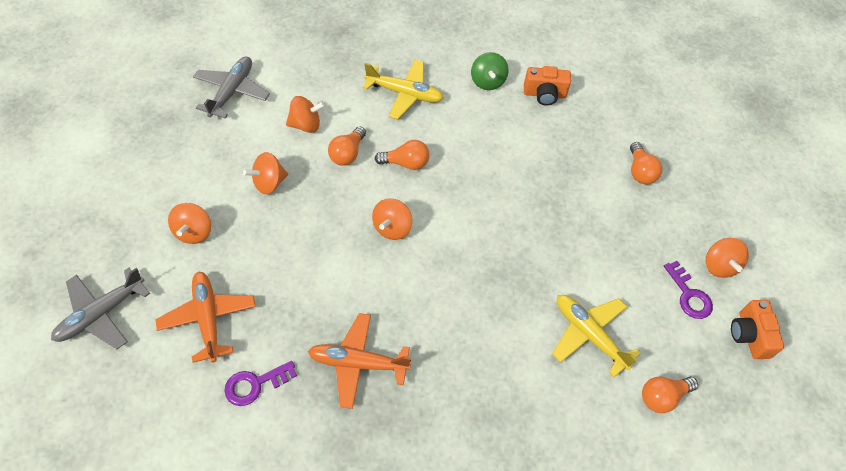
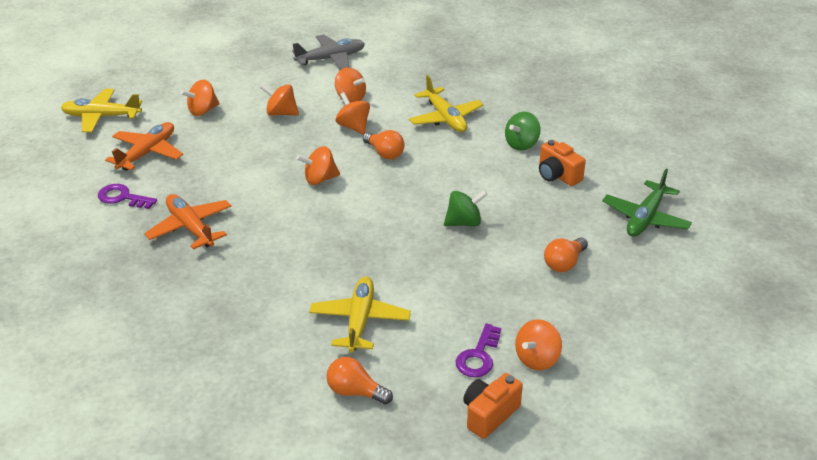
camera: 50 degrees right, 20 degrees down
(101, 314) = (101, 117): grey plane -> yellow plane
(347, 153) = (353, 127): orange light bulb -> orange spinning top
(541, 186) = (464, 222): none -> green spinning top
(636, 93) = (645, 218): none -> green plane

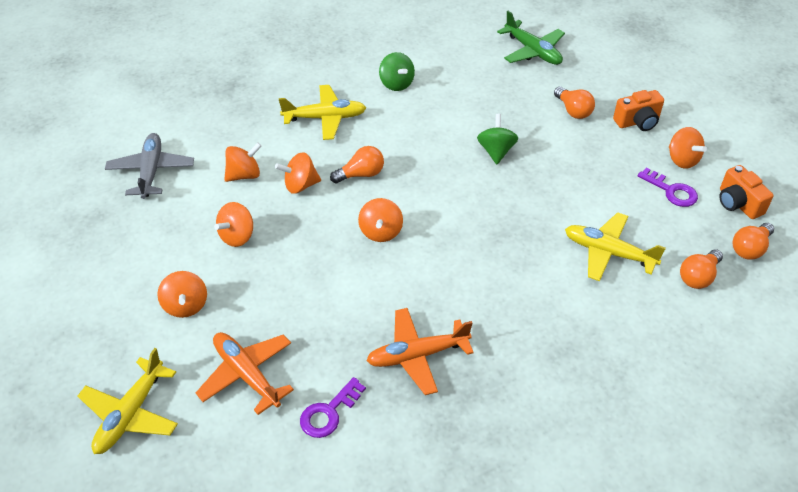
camera: 70 degrees left, 10 degrees up
(419, 431) = (750, 248): none -> orange light bulb
(557, 175) = (454, 78): orange camera -> orange camera (637, 122)

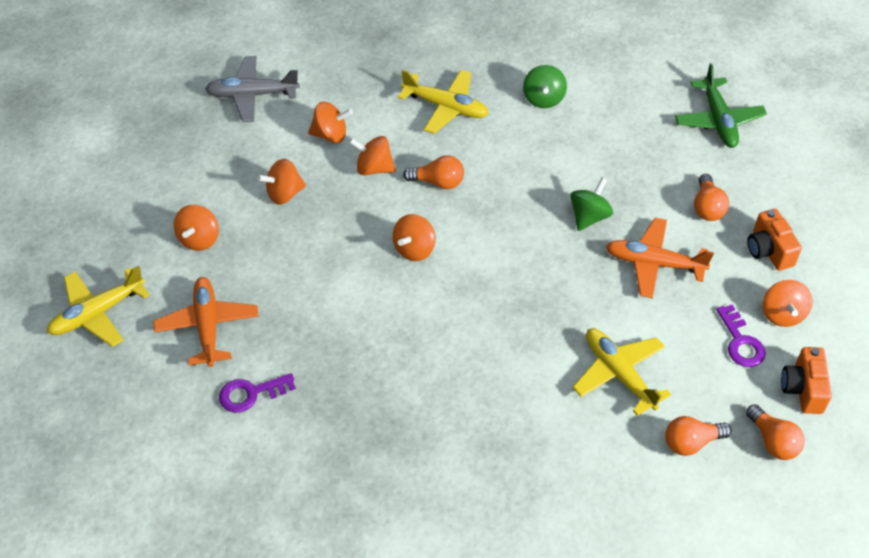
camera: 30 degrees right, 5 degrees up
(151, 171) = (252, 95): grey plane -> grey plane turned 120 degrees counterclockwise
(417, 355) = (361, 382): orange plane -> orange plane (654, 263)
(637, 122) = (768, 250): orange camera -> orange camera turned 60 degrees clockwise
(750, 248) = (773, 441): orange light bulb -> orange light bulb turned 105 degrees counterclockwise

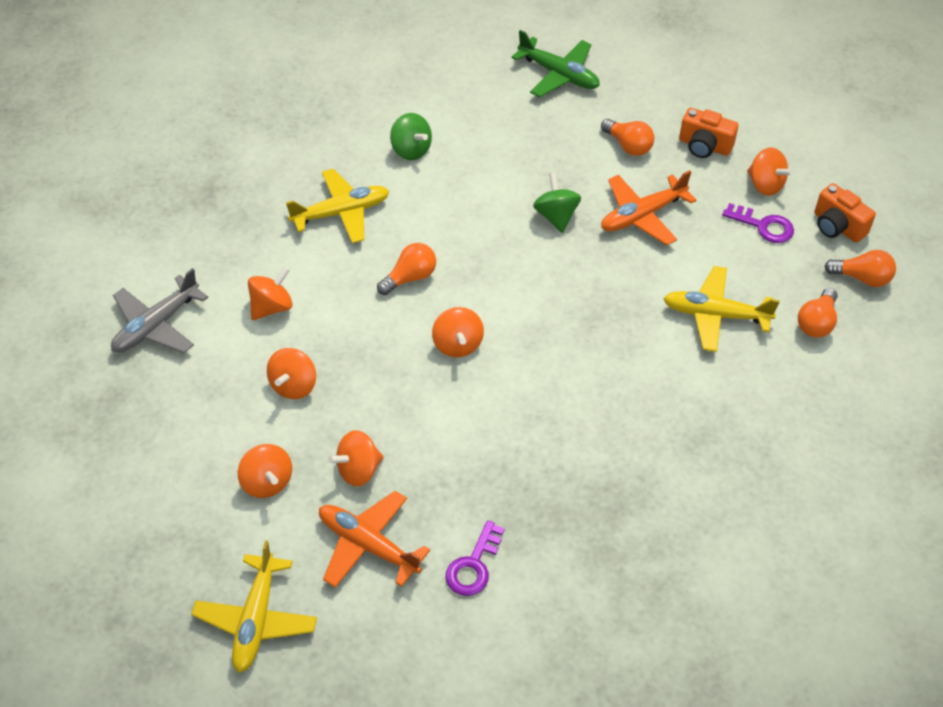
camera: 45 degrees left, 0 degrees up
(374, 168) = (344, 306): orange spinning top -> orange spinning top (358, 470)

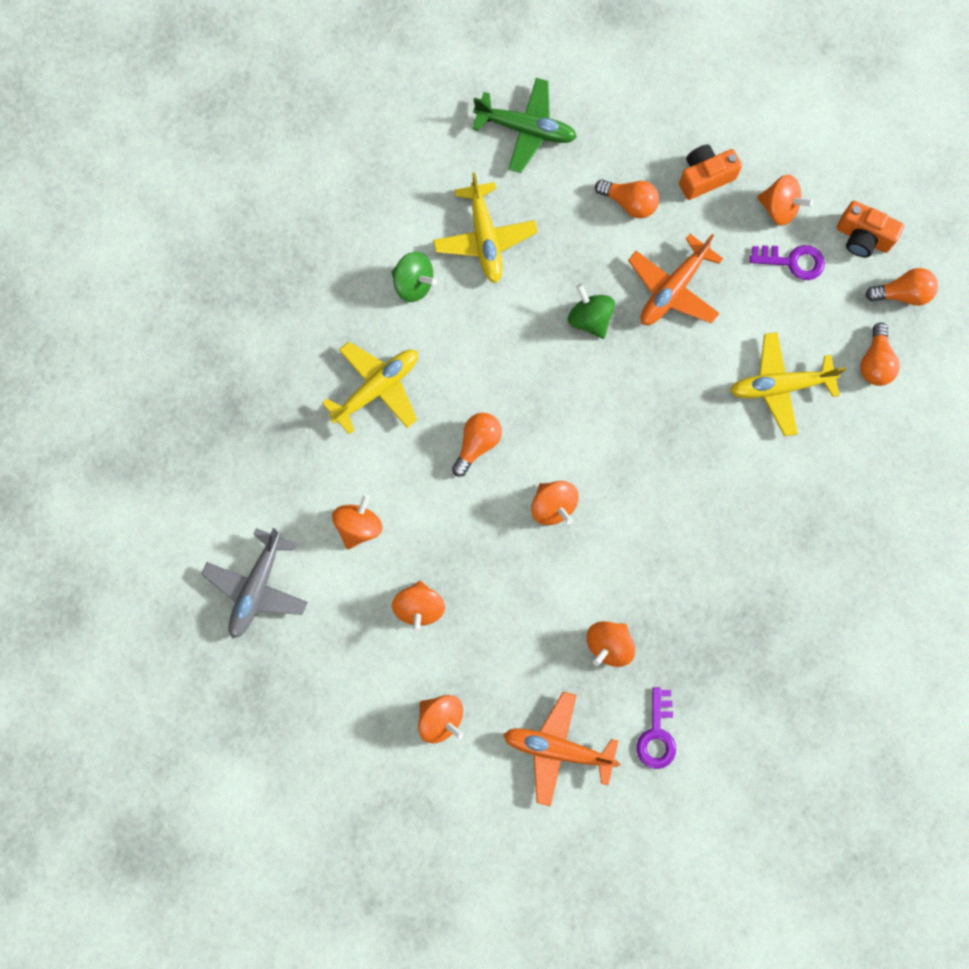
camera: 20 degrees left, 25 degrees up
(256, 619) = (492, 856): yellow plane -> yellow plane (485, 238)
(358, 470) = (517, 675): orange spinning top -> orange spinning top (609, 645)
(704, 146) = (704, 177): orange camera -> orange camera turned 150 degrees clockwise

